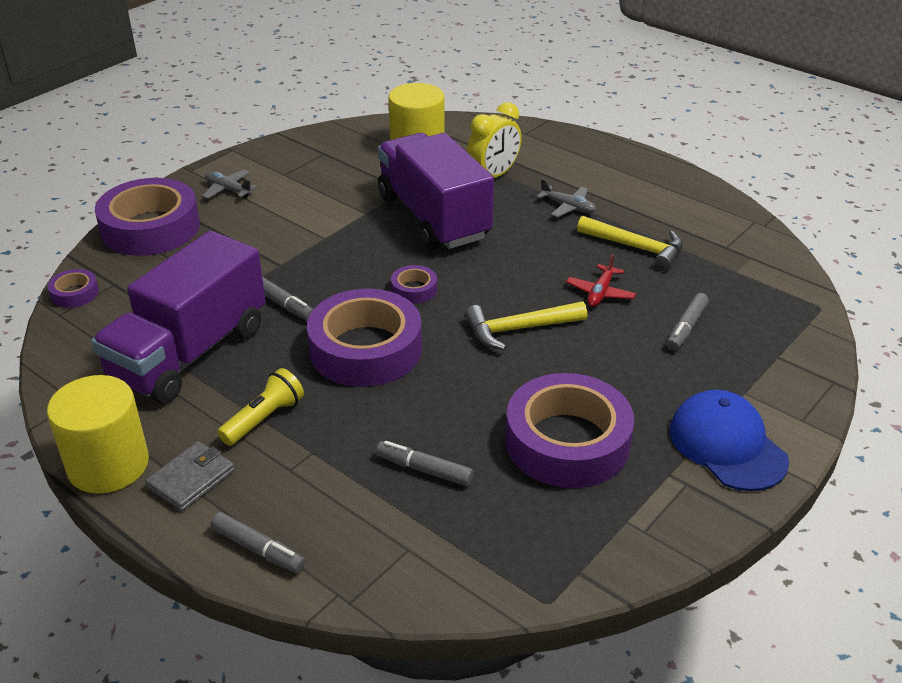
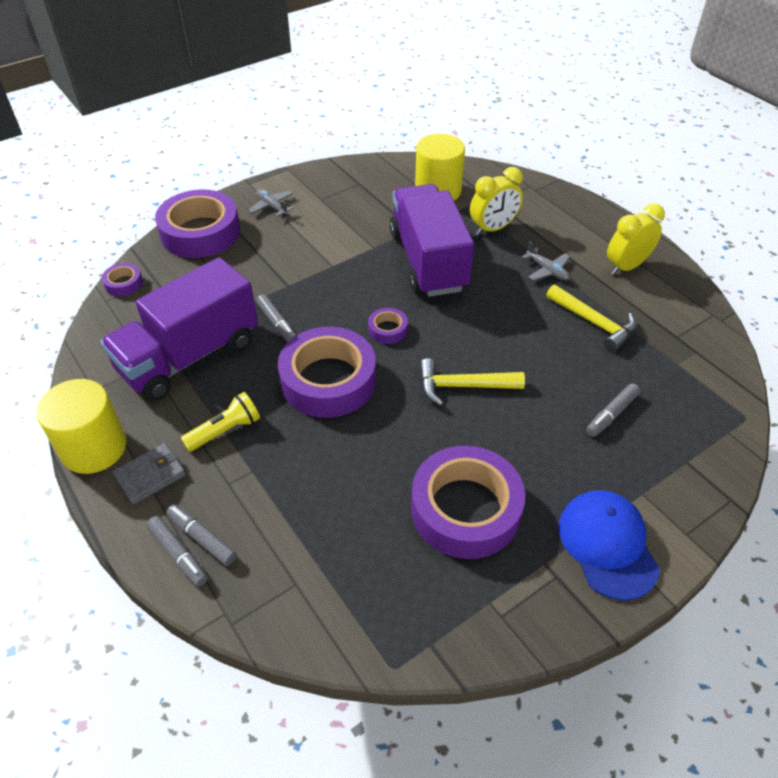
camera: 15 degrees right, 10 degrees up
(424, 470) = (335, 509): grey marker -> grey marker (202, 538)
(600, 293) = (546, 363): red plane -> none
(649, 191) = (626, 266): none -> yellow clock

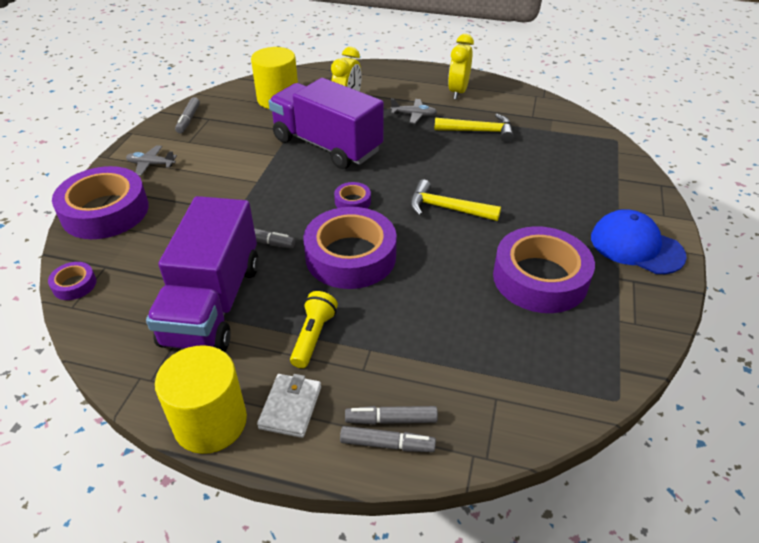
camera: 40 degrees left, 5 degrees down
(150, 475) = (290, 407): grey wallet -> white wallet
(463, 386) = (447, 208): yellow hammer -> yellow hammer turned 60 degrees clockwise
(611, 414) = (551, 176): grey marker -> grey marker (188, 120)

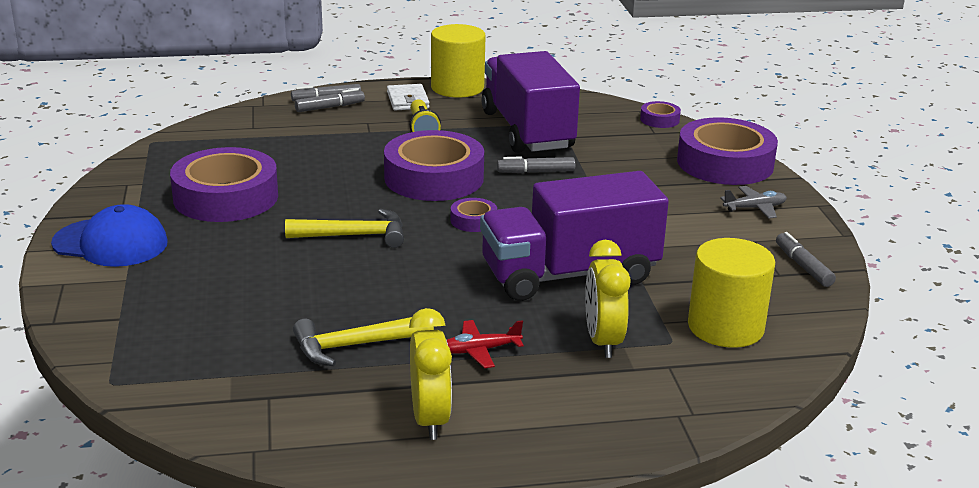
camera: 155 degrees right, 15 degrees down
(327, 145) = (569, 274): purple truck -> purple truck turned 150 degrees clockwise
(414, 115) = (480, 350): grey plane -> red plane

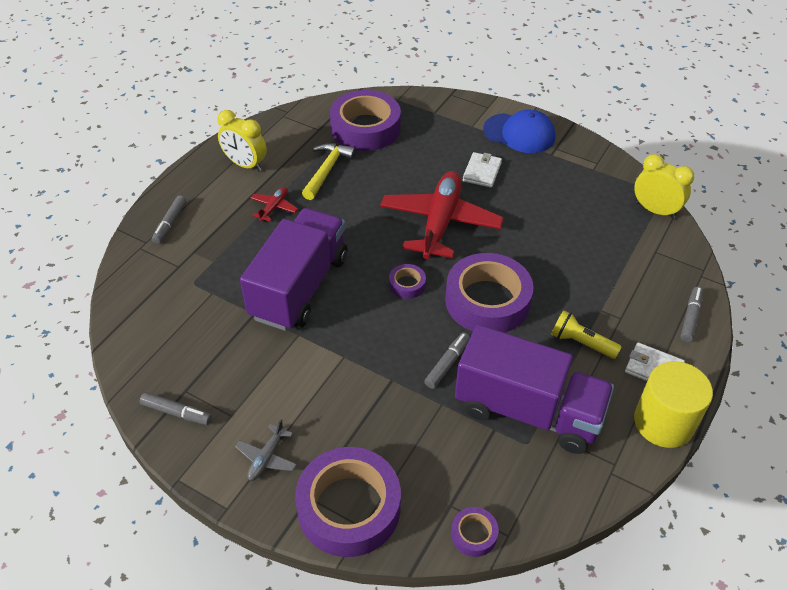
camera: 130 degrees right, 20 degrees up
(111, 243) = (519, 133): blue cap -> blue cap turned 120 degrees counterclockwise
(225, 241) = (482, 172): none -> white wallet
(226, 197) = (542, 194): purple tape -> purple tape (365, 128)
(330, 107) = (669, 311): grey marker -> grey marker (170, 223)
(354, 236) = (440, 223): yellow hammer -> red plane
(603, 341) = (226, 256): yellow clock -> yellow clock (655, 210)
(725, 327) = (175, 315): yellow cylinder -> none

